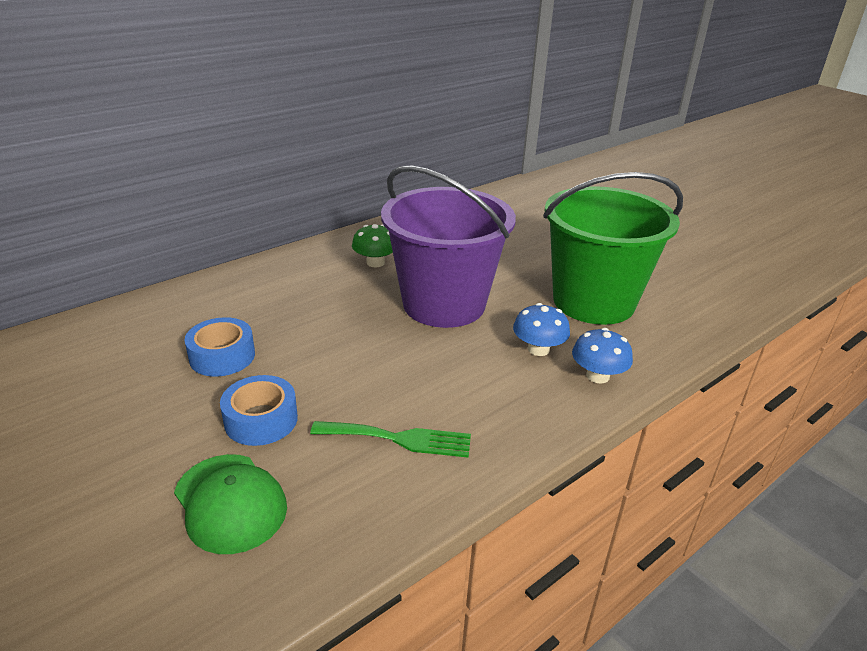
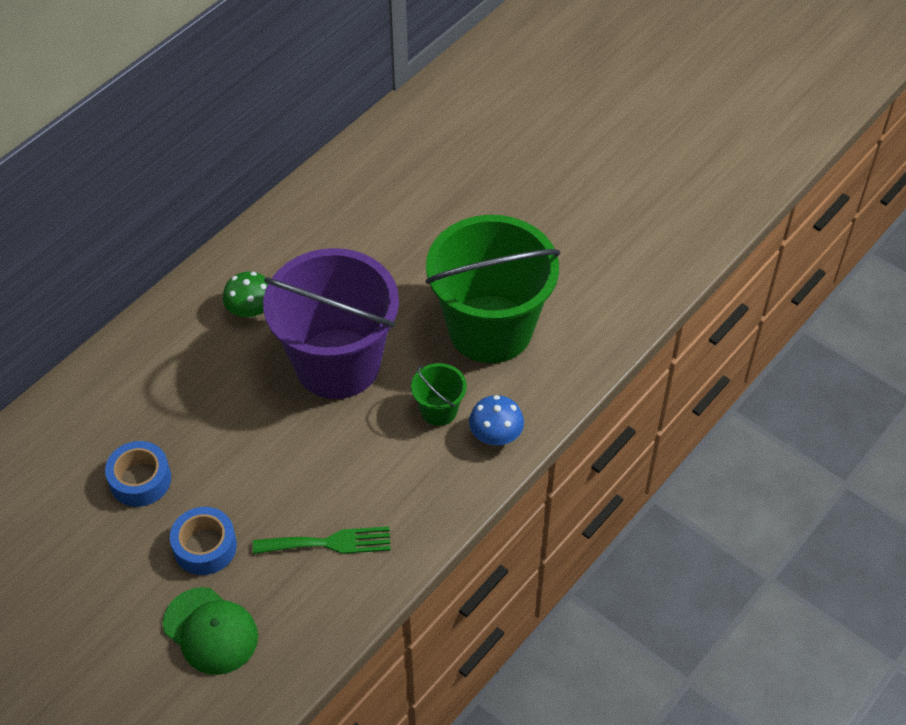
camera: 10 degrees left, 20 degrees up
(538, 349) = (439, 410): blue mushroom -> green bucket

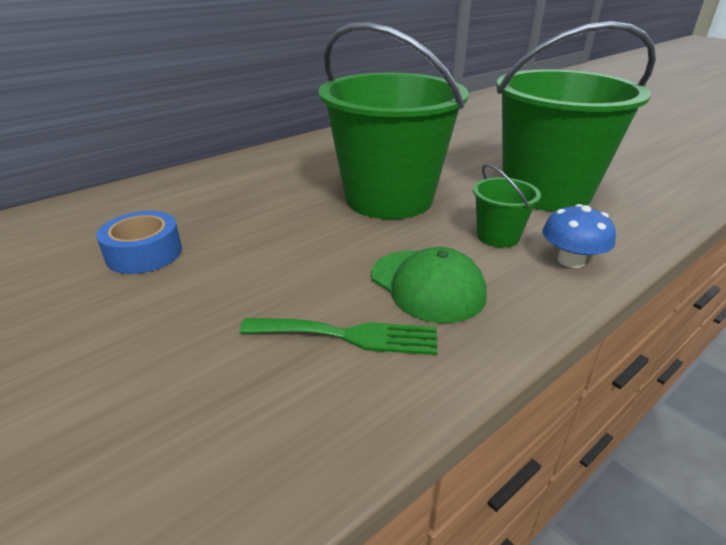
camera: 10 degrees right, 20 degrees down
(205, 547) = (181, 319): blue tape -> none
(210, 631) = (127, 424): green cap -> green cap (427, 285)
(251, 310) = (315, 165): green mushroom -> none
(337, 363) = (389, 198): purple bucket -> green bucket

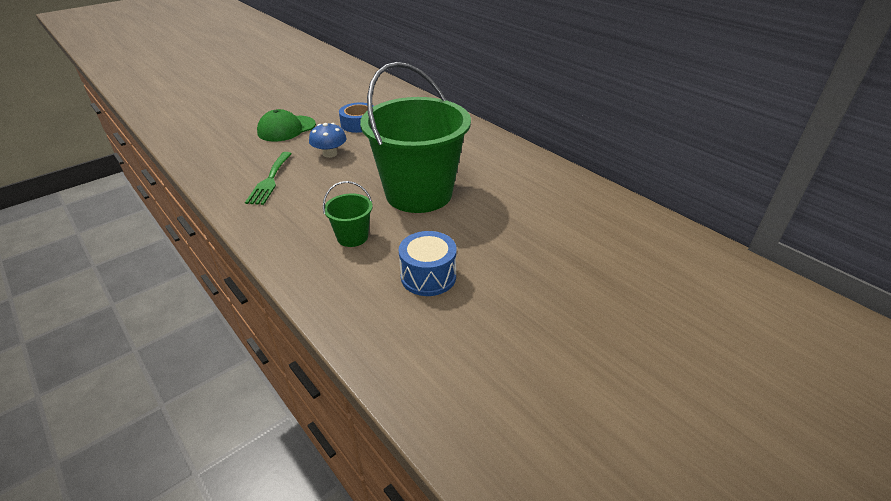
camera: 90 degrees right, 5 degrees up
(427, 285) = (302, 204): green cap -> green cap (286, 129)
(546, 192) = (428, 276): green bucket -> blue drum
(571, 260) = (312, 265): blue mushroom -> blue mushroom (330, 154)

